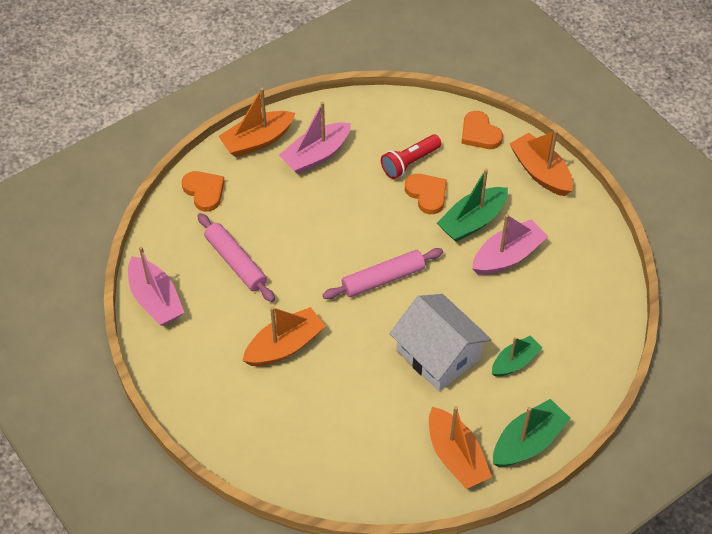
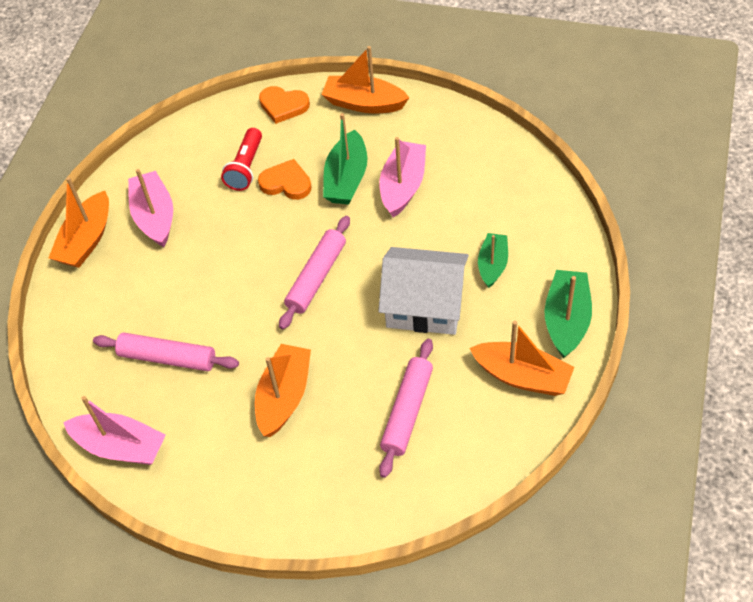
camera: 35 degrees left, 0 degrees up
(204, 191) = (76, 318): orange heart -> none
(316, 155) = (155, 216): pink boat -> pink boat turned 150 degrees clockwise
(354, 419) = (407, 411): none -> pink rolling pin

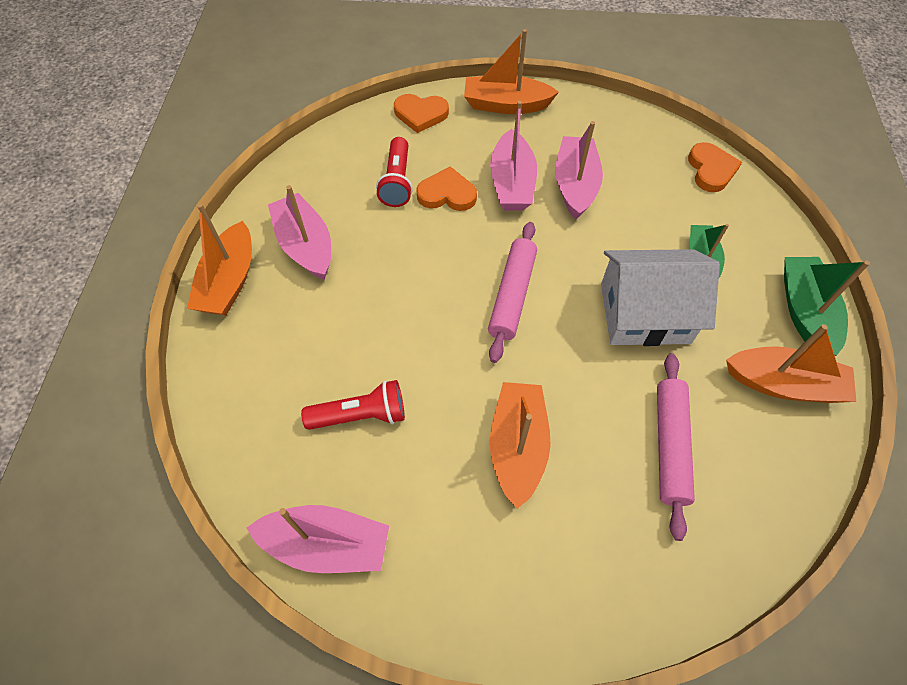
camera: 15 degrees left, 5 degrees up
(167, 358) = (360, 415): pink rolling pin -> red flashlight
(346, 178) = (512, 183): green boat -> pink boat
(534, 184) = (711, 170): none -> orange heart

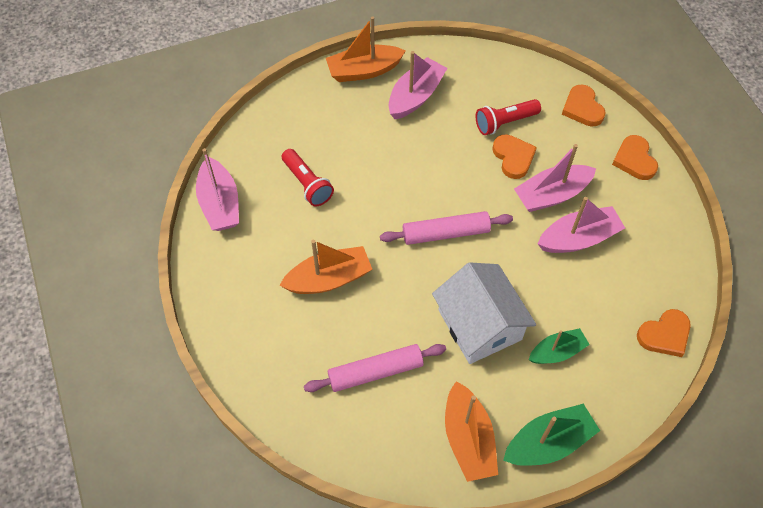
camera: 65 degrees right, 0 degrees up
(506, 105) = (634, 160): orange boat -> orange heart

